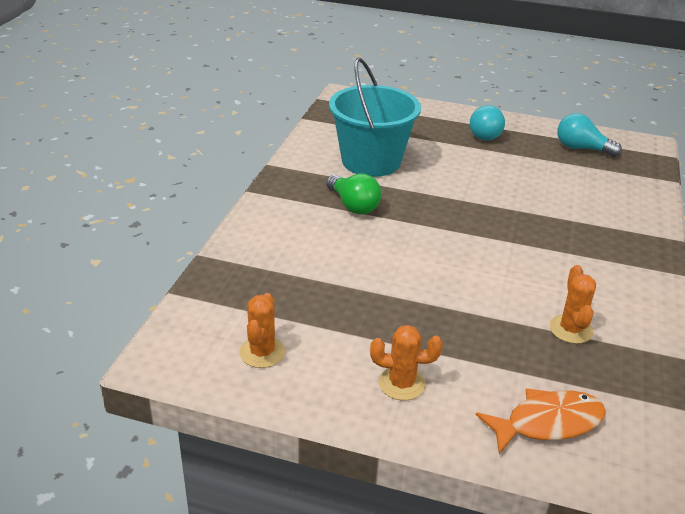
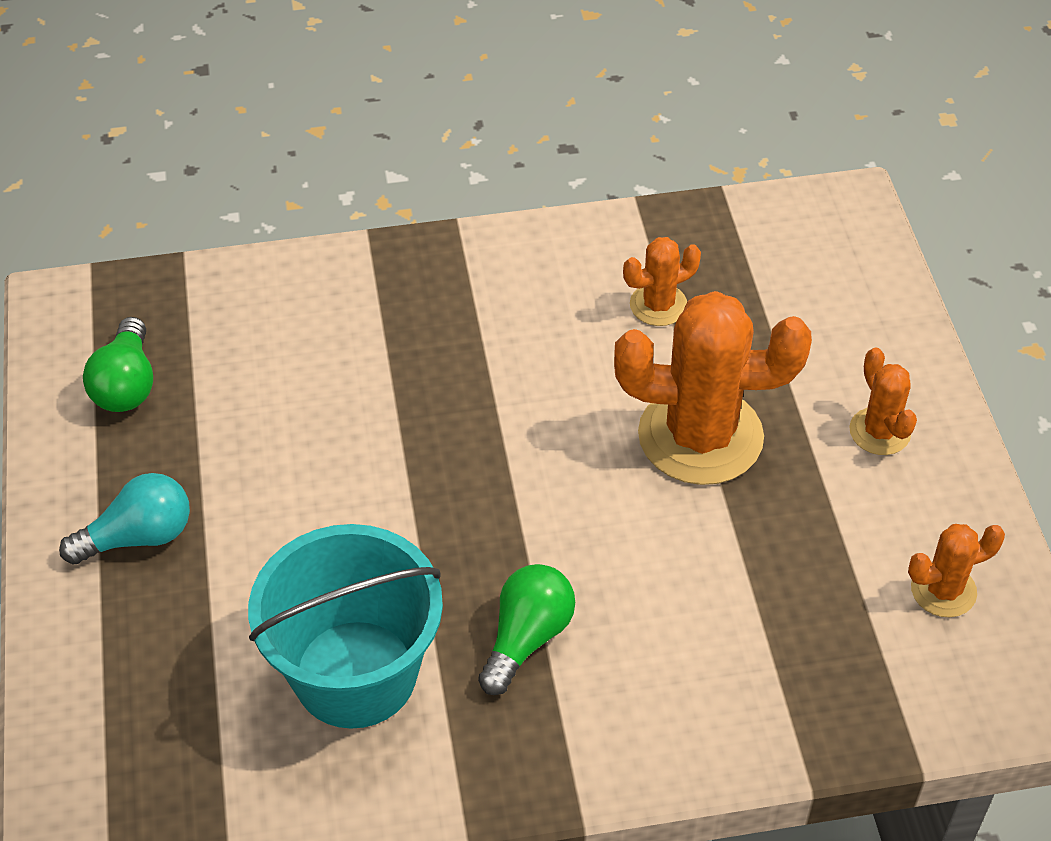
camera: 115 degrees left, 15 degrees up
(446, 304) = (700, 436): none -> orange cactus
(548, 423) = (835, 294): orange fish -> none
(581, 148) = (126, 384): turquoise light bulb -> green light bulb

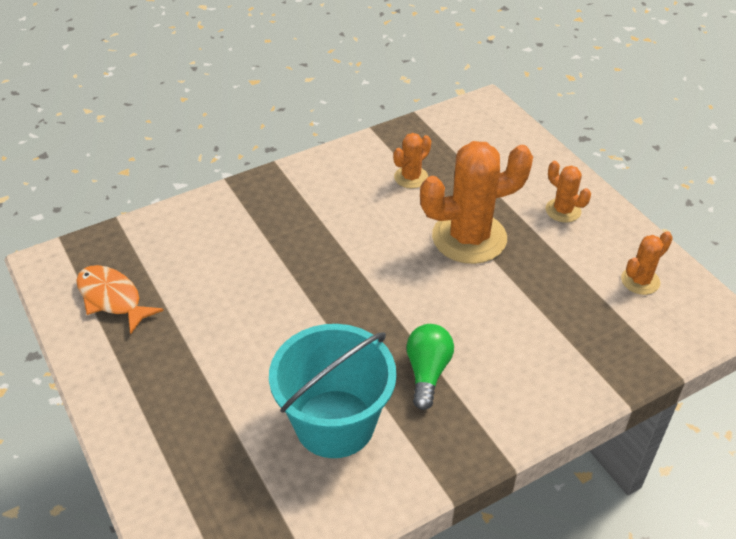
camera: 20 degrees left, 5 degrees down
(126, 384) = (112, 298): green light bulb -> orange fish
(138, 537) = (159, 384): turquoise light bulb -> none

